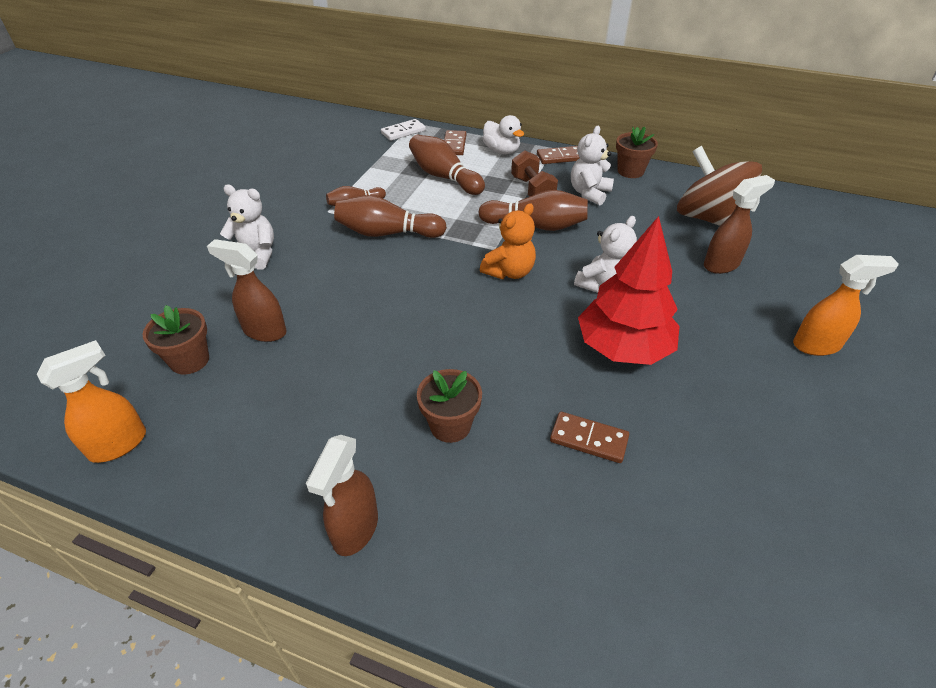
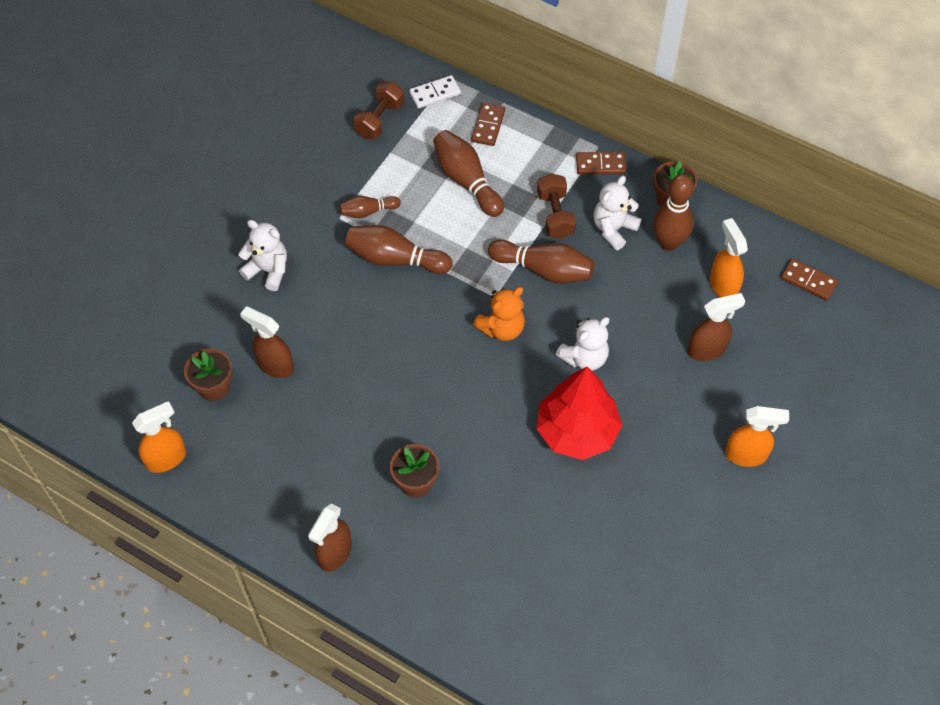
camera: 10 degrees right, 15 degrees up
(357, 150) = (379, 120): none -> brown dumbbell
(501, 151) = (538, 145): white duck -> none
(588, 439) = (519, 512): brown domino -> brown domino (808, 281)
(643, 196) = (668, 242): none -> brown bowling pin
(708, 218) = (723, 285): brown spinning top -> orange spray bottle

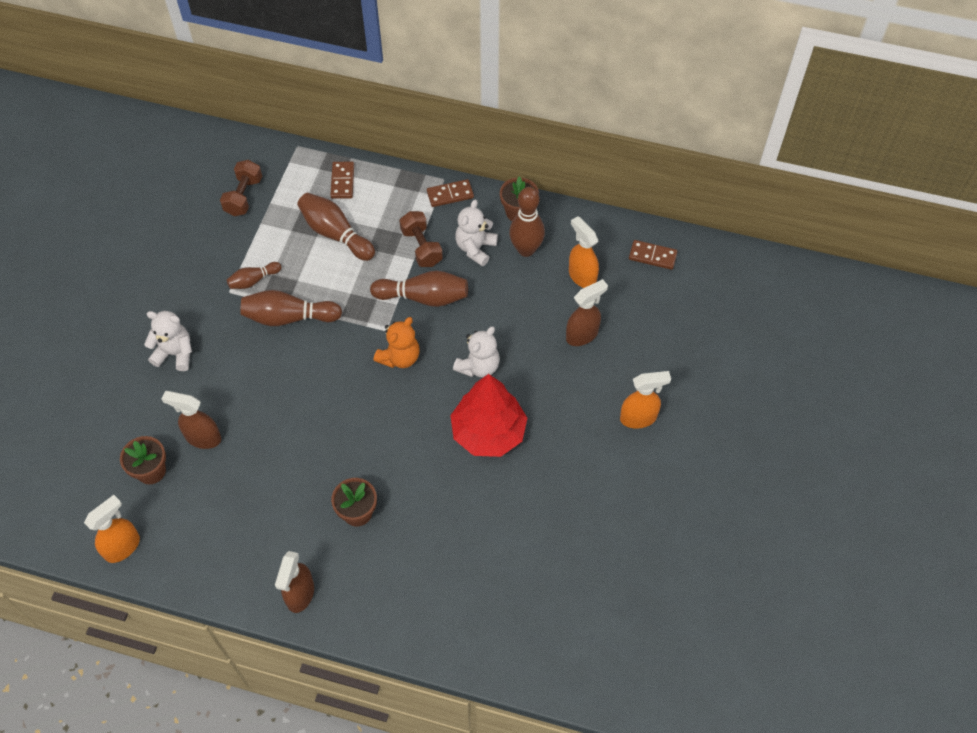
camera: 15 degrees left, 0 degrees up
(435, 93) = (288, 163): white domino -> none

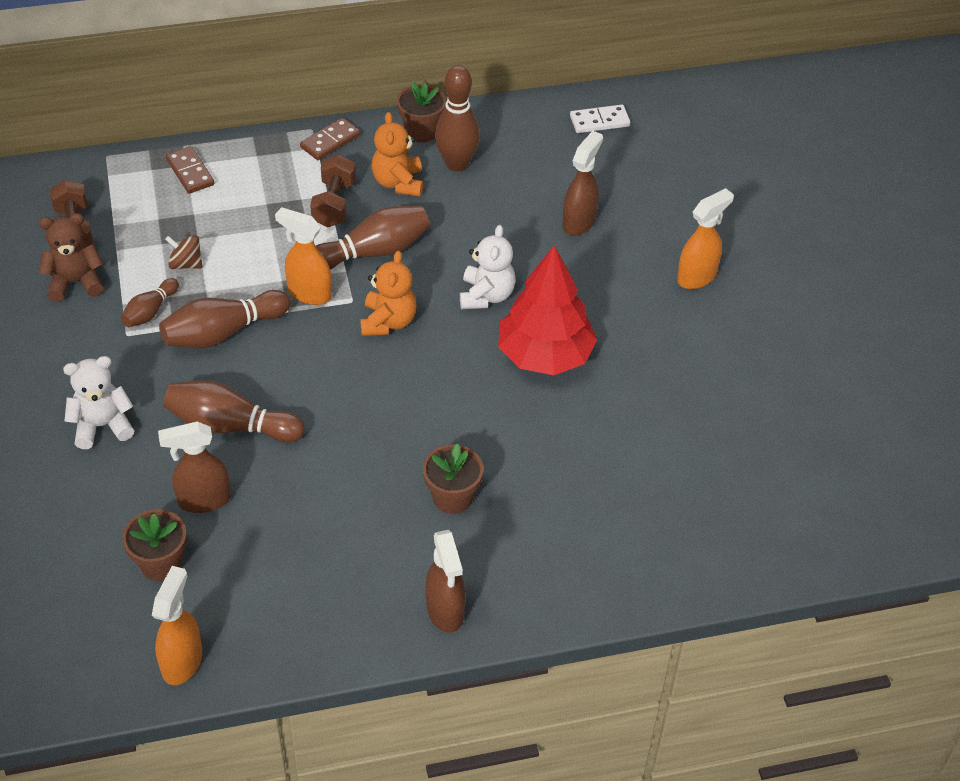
camera: 30 degrees left, 10 degrees down
(221, 237) = (75, 282): none -> brown teddy bear
(297, 253) = (186, 264): none -> brown spinning top
(335, 234) = (220, 227): brown bowling pin -> brown bowling pin (231, 426)
(421, 247) = (334, 204): brown dumbbell -> brown dumbbell turned 60 degrees clockwise
(475, 248) = (398, 183): white teddy bear -> orange teddy bear
(581, 276) = (537, 167): orange spray bottle -> orange spray bottle (309, 293)
(652, 256) = (599, 121): brown domino -> white domino

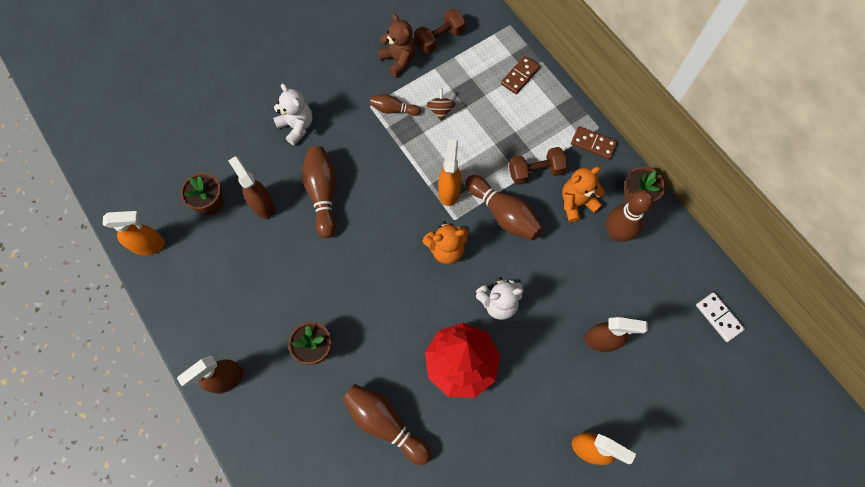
camera: 70 degrees right, 20 degrees up
(223, 333) = (394, 157): brown bowling pin -> brown bowling pin (385, 423)

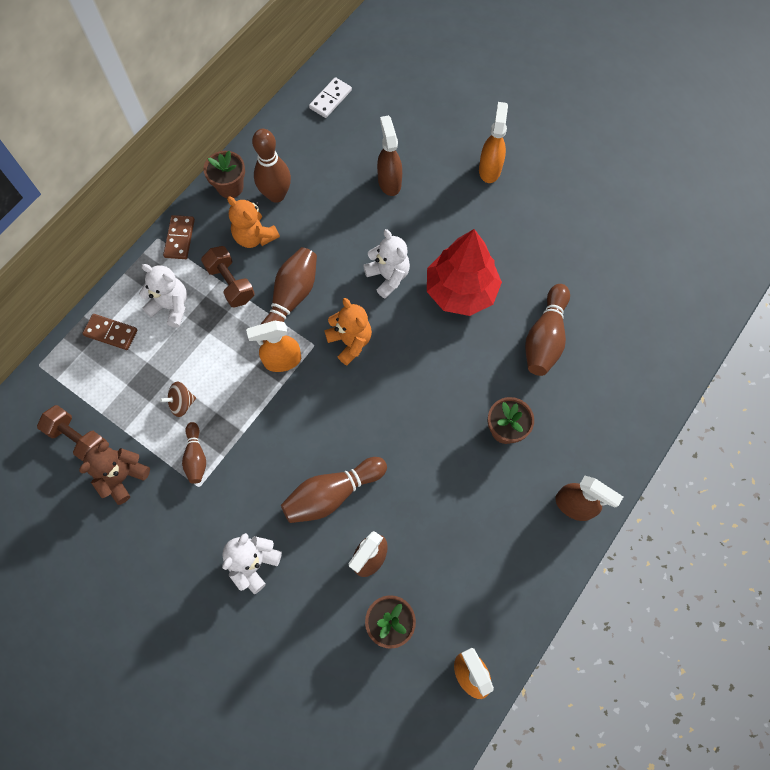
camera: 110 degrees left, 0 degrees up
(529, 122) = (171, 306): none -> white teddy bear

